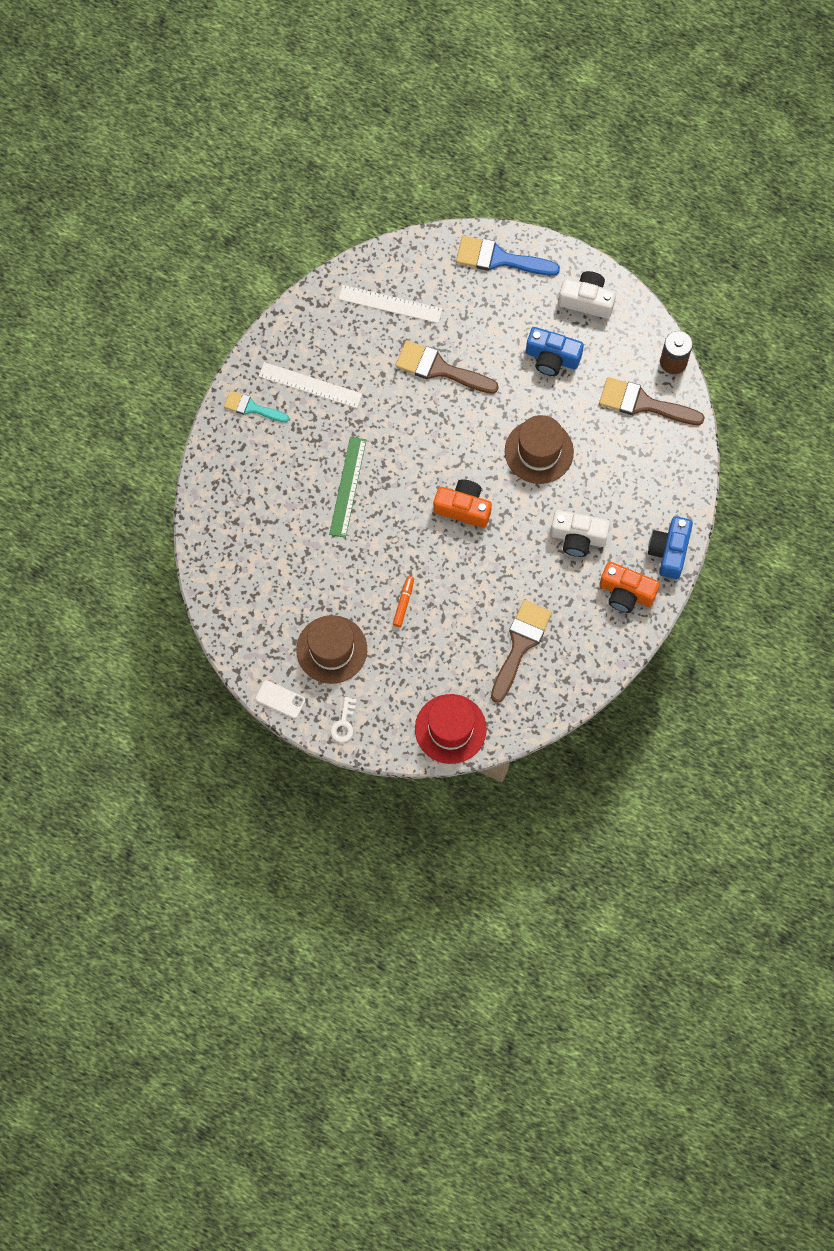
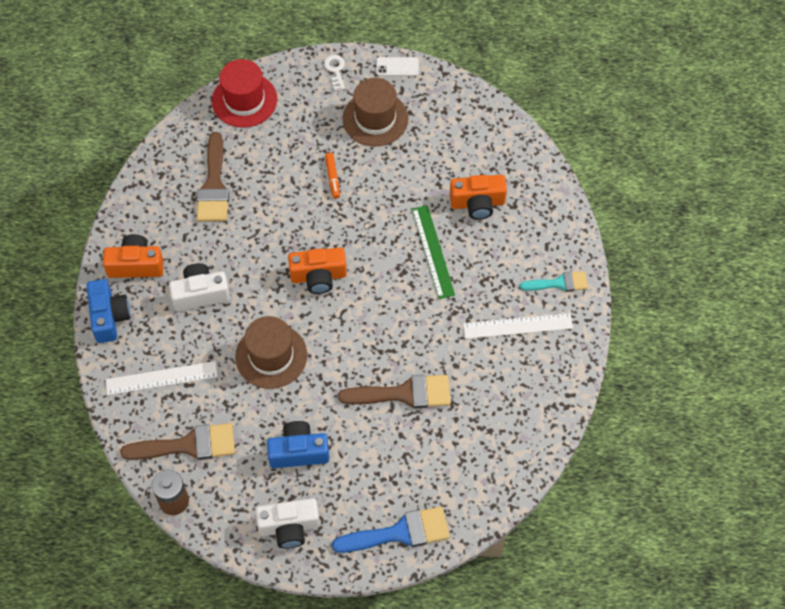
camera: 155 degrees right, 10 degrees down
(281, 516) = (477, 203): none -> orange camera
(390, 304) = (485, 436): white ruler -> white ruler (161, 378)

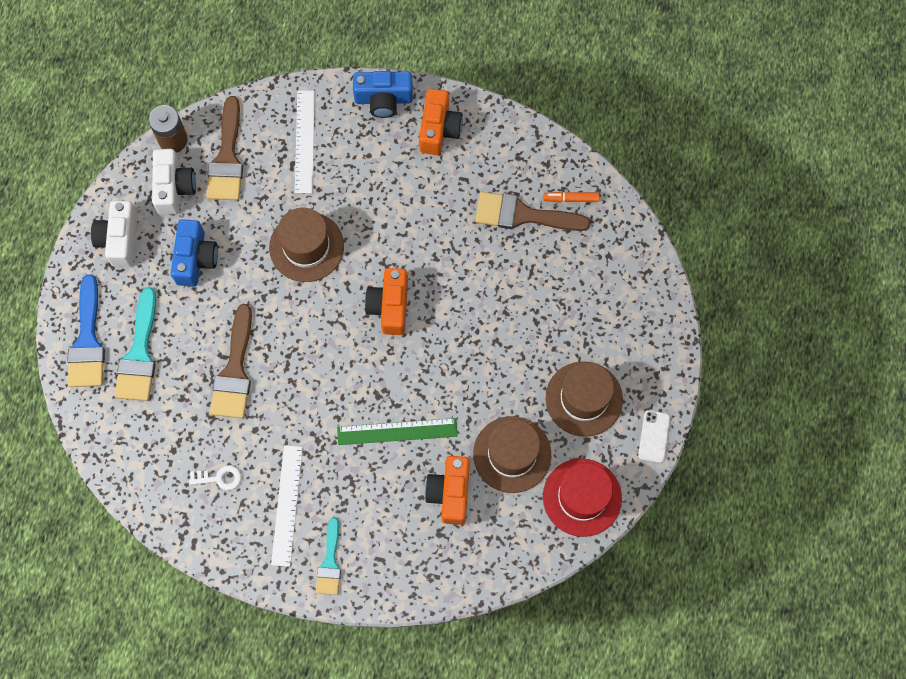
camera: 100 degrees right, 10 degrees up
(200, 294) = (392, 187): white camera -> white camera (174, 188)
(244, 100) = (631, 260): red hat -> red hat (582, 497)
(332, 177) = (511, 339): orange marker -> orange marker (571, 199)
(335, 70) = (659, 365): white key -> white key (219, 478)
(403, 481) = (139, 354): none -> turquoise brush
(434, 163) = (512, 454): none -> brown hat

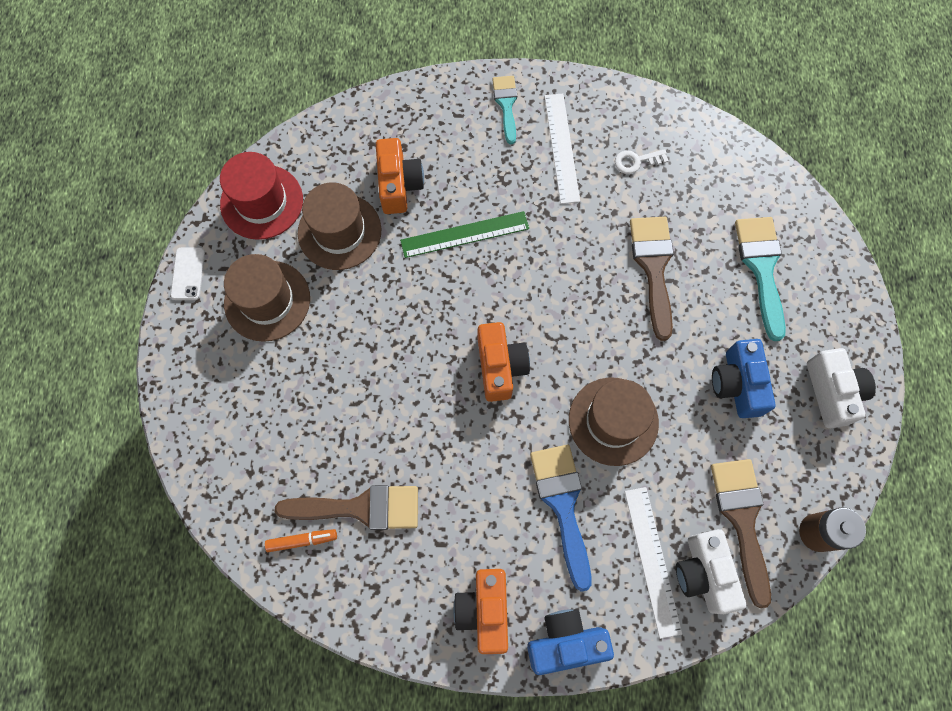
camera: 170 degrees right, 0 degrees up
(87, 341) = (822, 272): blue brush -> blue brush (562, 505)
(174, 188) = (793, 468): white camera -> white camera (703, 573)

